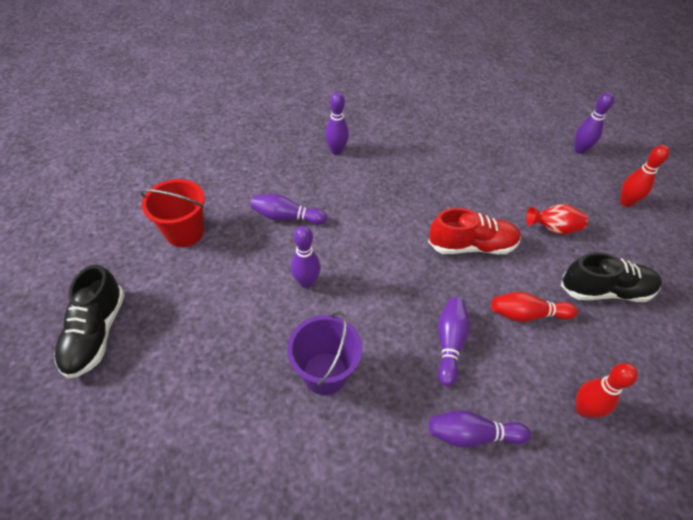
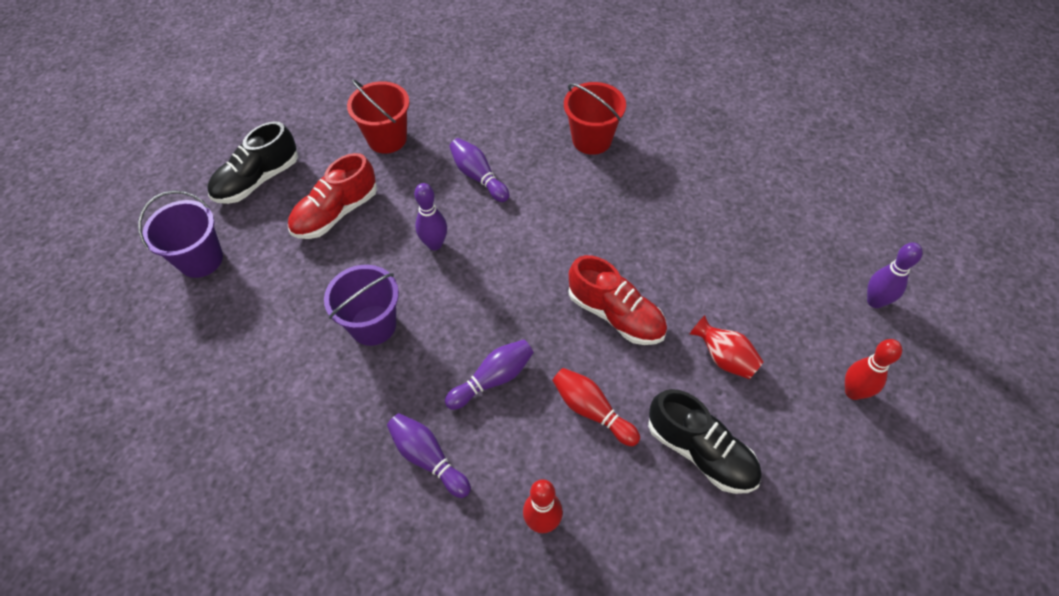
camera: 45 degrees right, 5 degrees up
(108, 438) = (200, 259): none -> purple bucket
(201, 312) = (336, 213): none -> red shoe
(336, 151) = (591, 140): purple bowling pin -> red bucket

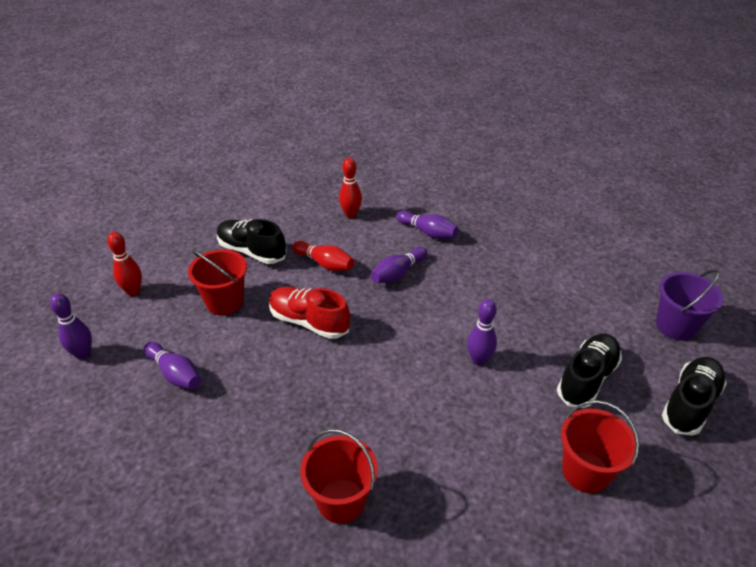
camera: 170 degrees right, 15 degrees down
(336, 213) = (587, 378): red shoe -> black shoe
(373, 325) = (501, 295): purple bucket -> none
(478, 177) = (461, 434): purple bowling pin -> purple bowling pin (175, 373)
(724, 358) = (225, 302): red vase -> red bucket

